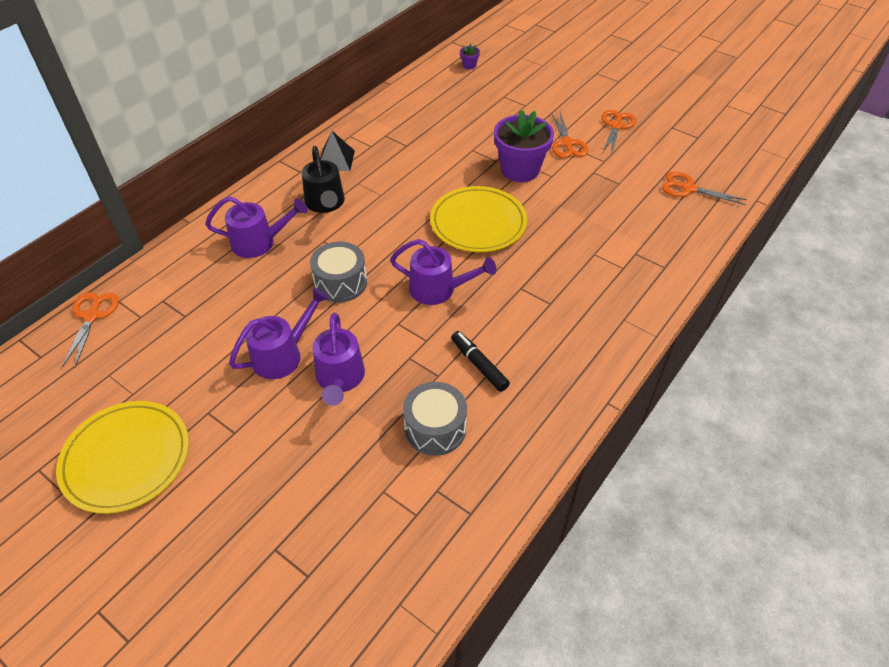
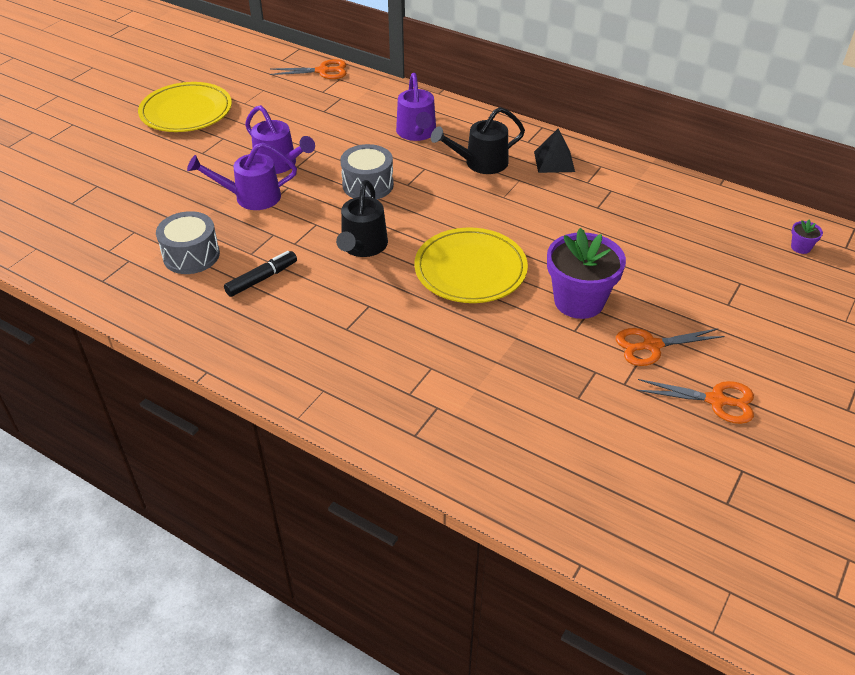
camera: 85 degrees right, 5 degrees down
(439, 289) = (362, 247): purple watering can -> black watering can
(688, 188) = (586, 477): orange scissors -> none

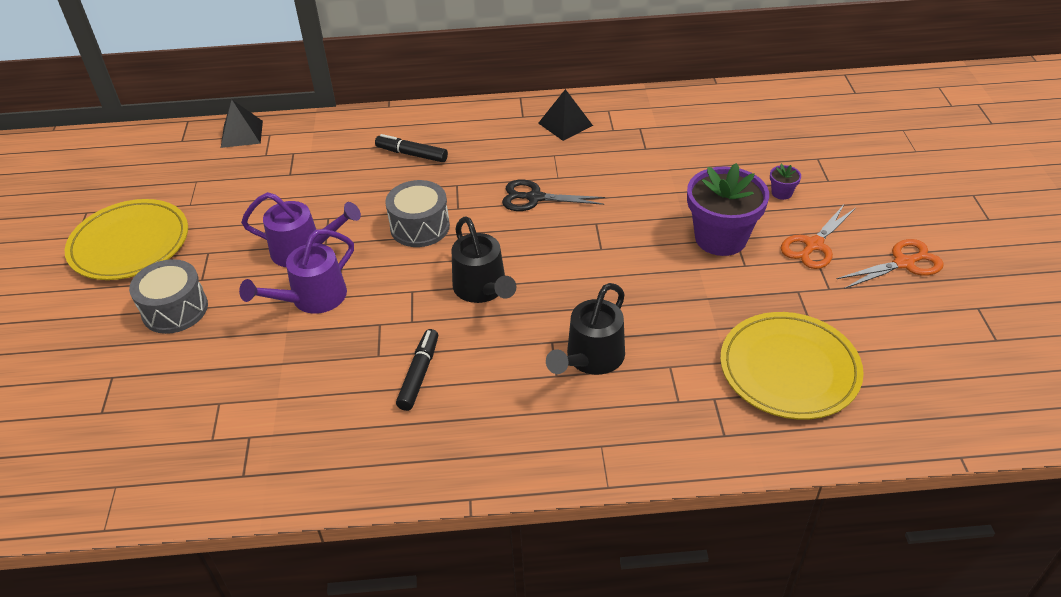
camera: 35 degrees left, 0 degrees up
(191, 255) = (315, 392): grey drum -> grey drum (175, 309)
(322, 71) = (242, 134): orange scissors -> black pyramid
(417, 133) = (411, 154): purple watering can -> black marker
(469, 203) = (535, 198): none -> black scissors
(470, 269) = (603, 258): yellow plate -> yellow plate (789, 369)
(480, 163) = (502, 156): black watering can -> black watering can (590, 359)
(800, 247) = (826, 108): purple flower pot -> purple flower pot (781, 193)

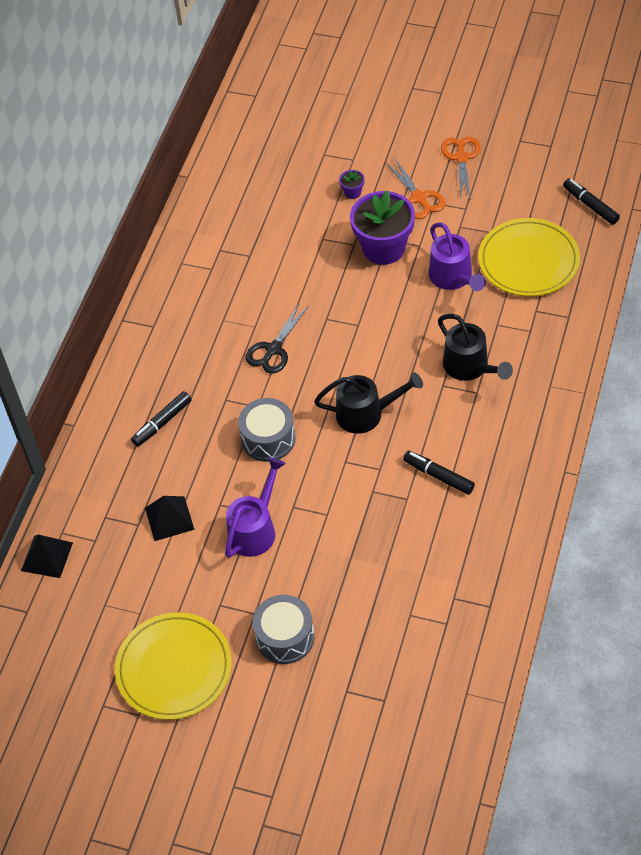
camera: 65 degrees left, 10 degrees up
(311, 299) = (321, 533): purple watering can -> purple watering can (453, 278)
(565, 124) = (183, 299): black pyramid -> black pyramid (169, 518)
(929, 408) = (590, 205): none -> black marker

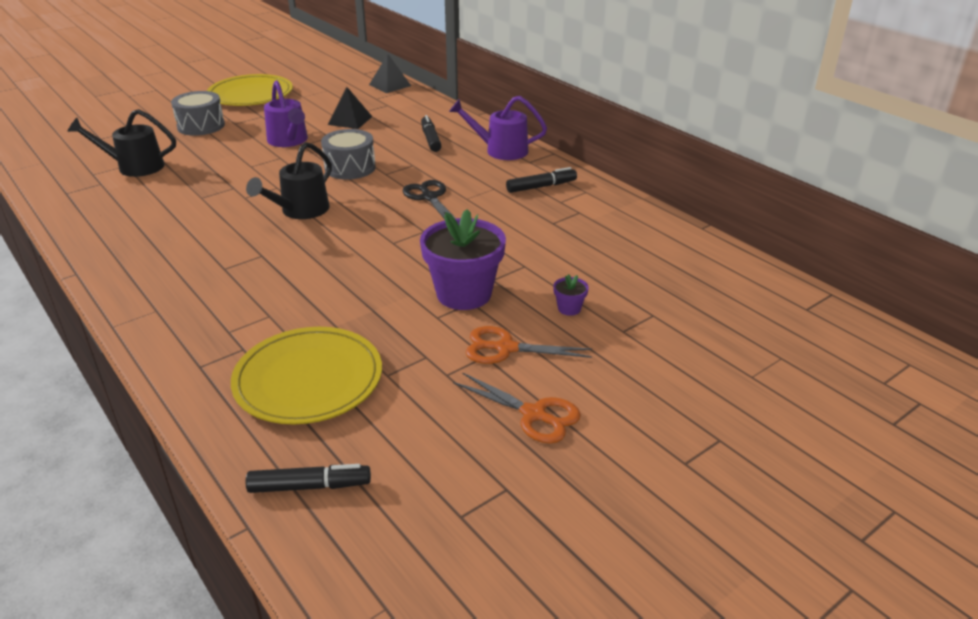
camera: 120 degrees right, 20 degrees down
(438, 476) = (191, 217): black marker -> black marker (541, 187)
(453, 278) = (363, 317): purple watering can -> purple watering can (500, 150)
(470, 367) = (252, 277): black watering can -> black watering can (134, 167)

